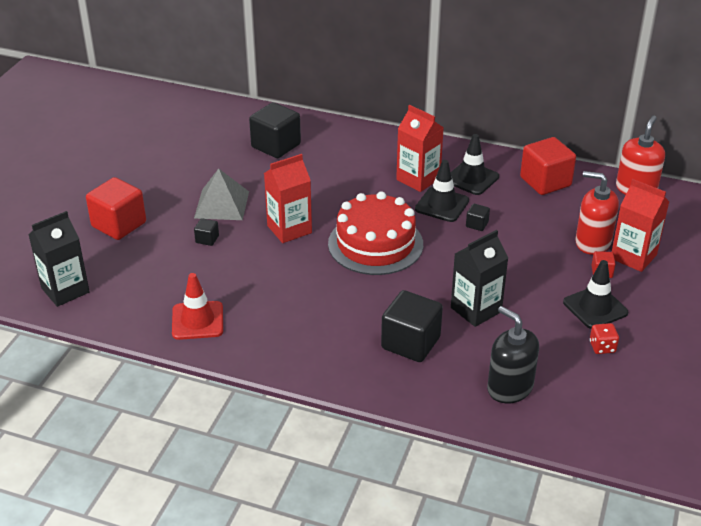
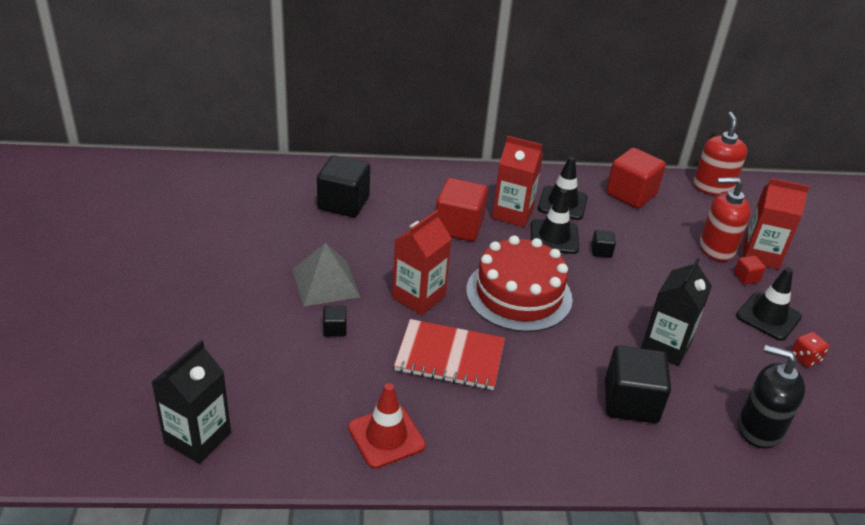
camera: 25 degrees left, 0 degrees up
(119, 224) = (218, 334): red cube -> red cube (459, 226)
(284, 278) = (450, 357): none -> red notebook

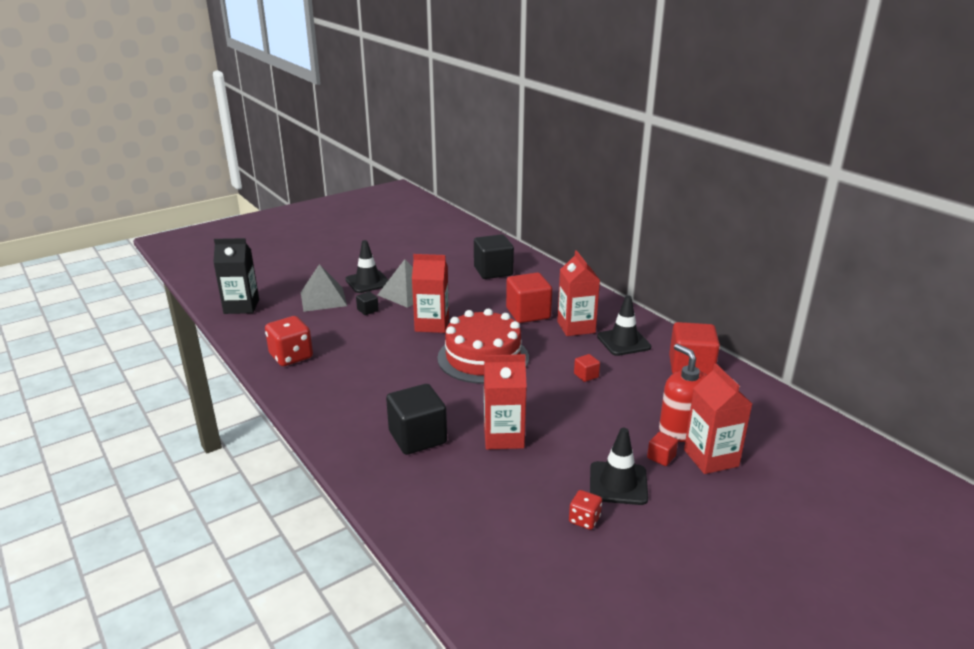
camera: 60 degrees right, 10 degrees down
(263, 353) = (323, 299): none -> grey pyramid
(386, 436) = (291, 356): red traffic cone -> red dice
(450, 357) = (385, 353): red notebook -> none
(554, 237) = (573, 351): black traffic cone -> black traffic cone (368, 282)
(601, 251) = (586, 375): black cube -> red cube
(665, 346) = (503, 437): black carton -> red carton
(713, 187) = (780, 405): red soap dispenser -> none
(759, 428) = (454, 511): black soap dispenser -> none

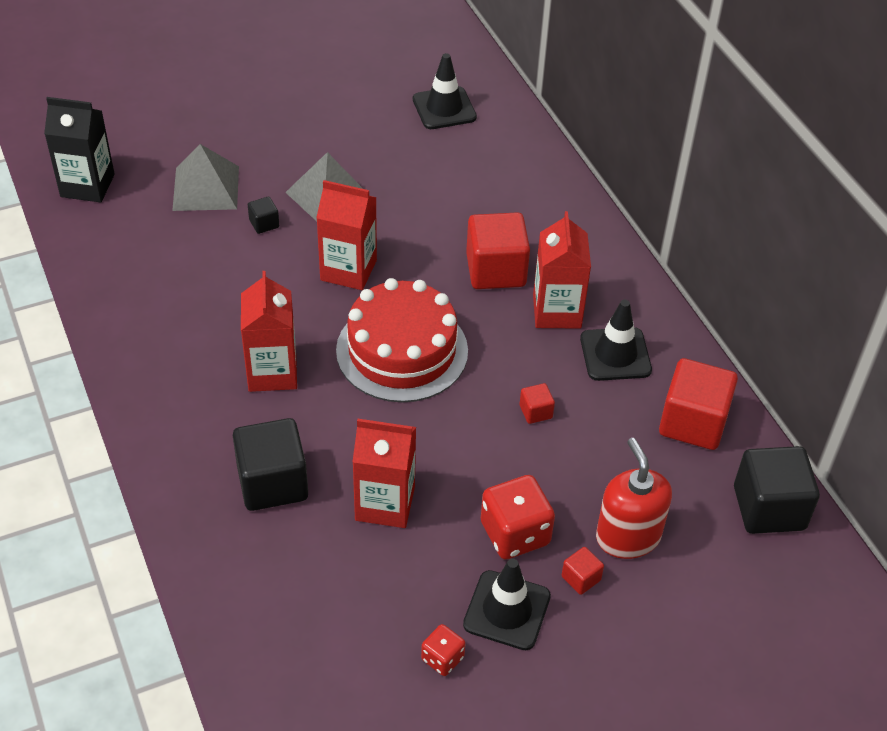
camera: 10 degrees right, 20 degrees up
(291, 356) = (138, 301): red dice -> red dice (515, 533)
(368, 282) = (278, 161): black traffic cone -> black traffic cone (444, 108)
(493, 271) = (473, 167): black cube -> black cube (769, 508)
(711, 458) = (647, 592): red carton -> red carton (272, 372)

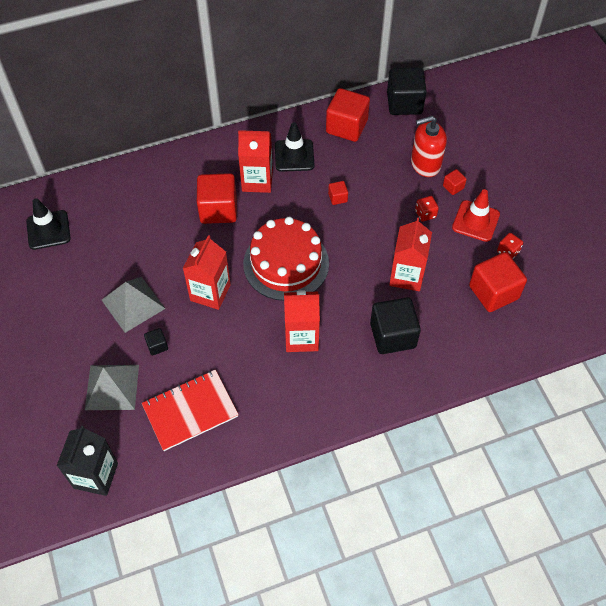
camera: 85 degrees left, 10 degrees up
(165, 262) = (190, 411): none -> red notebook
(355, 629) = (493, 292): none -> red cube
(507, 610) = (475, 221): black traffic cone -> red traffic cone
(515, 533) = (425, 214): red dice -> red dice, size x0.55

